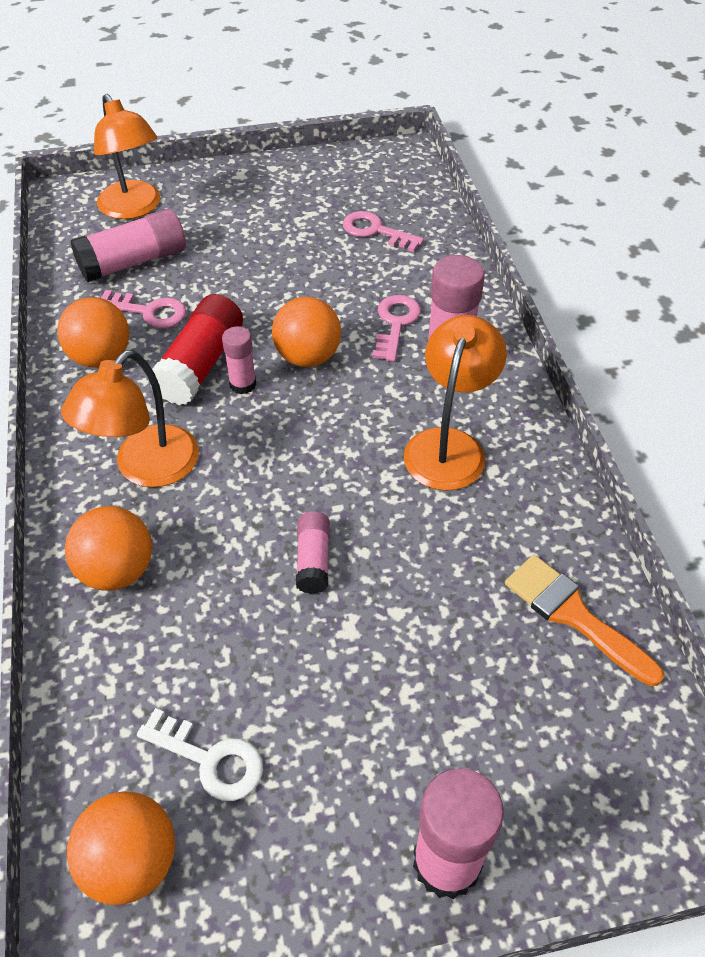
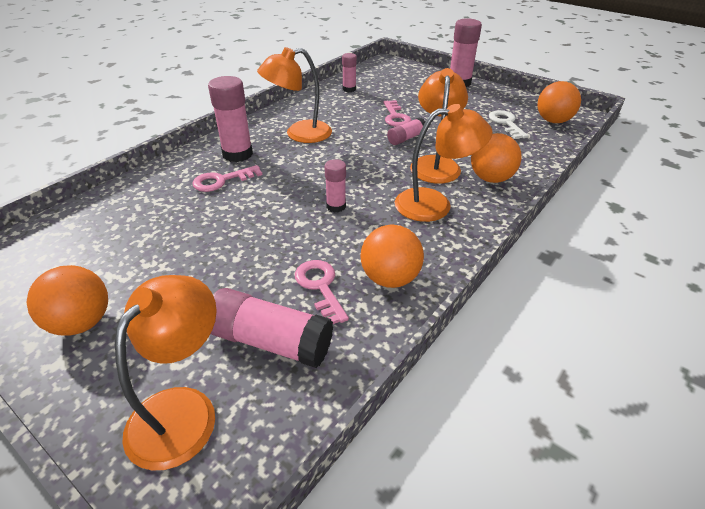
camera: 130 degrees left, 10 degrees down
(201, 365) = (340, 230): red glue stick -> none
(216, 538) = (435, 164): none -> orange lamp
(307, 357) = (286, 196): orange ball -> orange ball (82, 322)
(375, 231) = (116, 230): pink key -> pink key (395, 117)
(573, 615) = (349, 89): orange brush -> pink glue stick

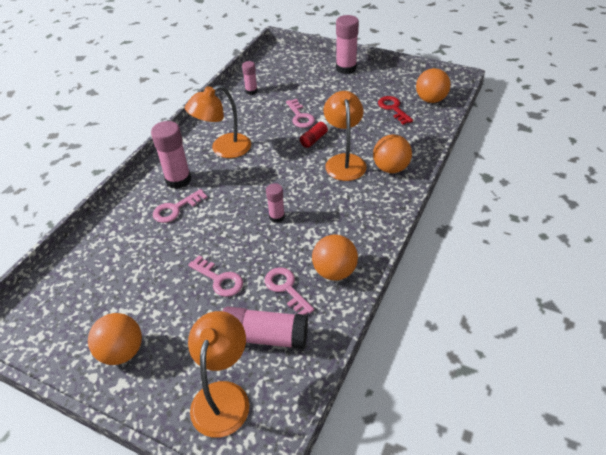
camera: 10 degrees left, 5 degrees up
(240, 261) = (219, 279): none -> pink key
(406, 138) = (315, 139): pink glue stick -> red glue stick
(434, 204) = (352, 200): orange lamp -> none
(506, 123) = (393, 108): white key -> red key

